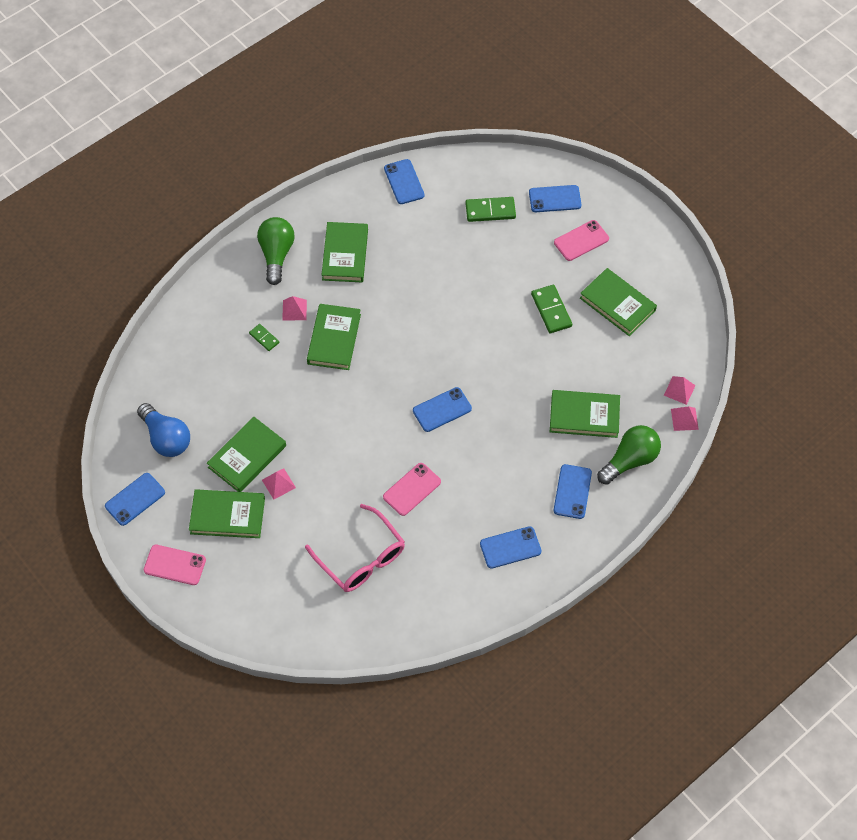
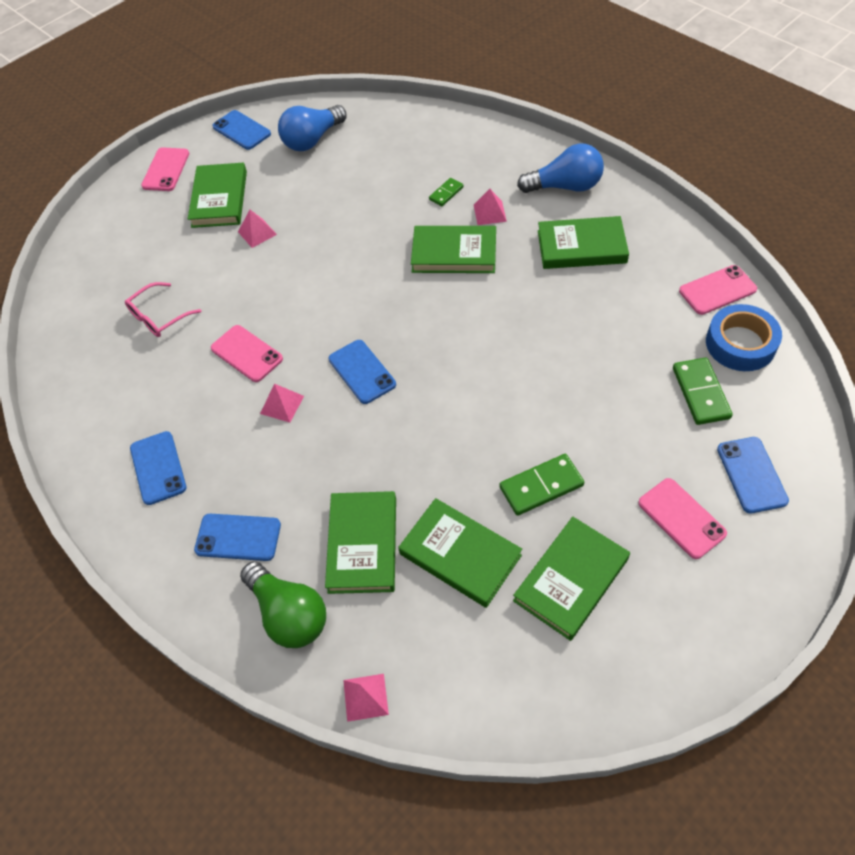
camera: 90 degrees right, 5 degrees down
(247, 456) = (291, 203): green book -> green book (460, 554)
(276, 254) = (565, 186): green light bulb -> blue light bulb
(361, 558) = (159, 317): pink glasses -> pink glasses, size x0.63
(404, 182) = (717, 290): blue phone -> pink phone
(453, 180) = (740, 343): none -> blue tape
(679, 390) = (419, 687): pink pyramid -> pink pyramid (282, 404)

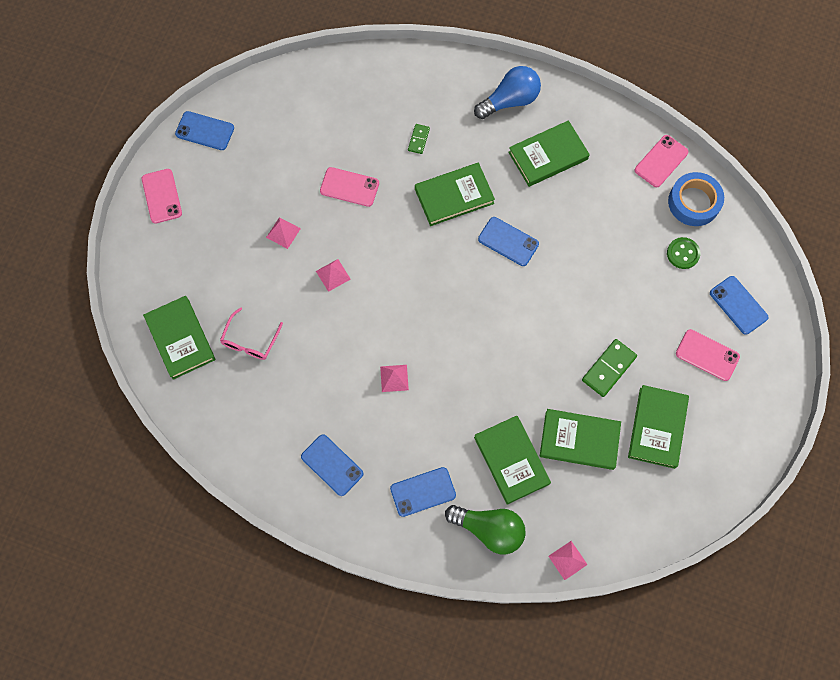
camera: 30 degrees left, 15 degrees up
(219, 199) = (230, 210): green book -> green book (180, 339)
(246, 354) = (341, 346): pink phone -> pink phone (349, 187)
(312, 140) = (275, 121): blue light bulb -> none
(362, 372) = (438, 328): blue phone -> blue phone (508, 242)
(489, 213) = (463, 147): pink pyramid -> pink pyramid (333, 275)
(701, 393) = (683, 253): green domino -> green button

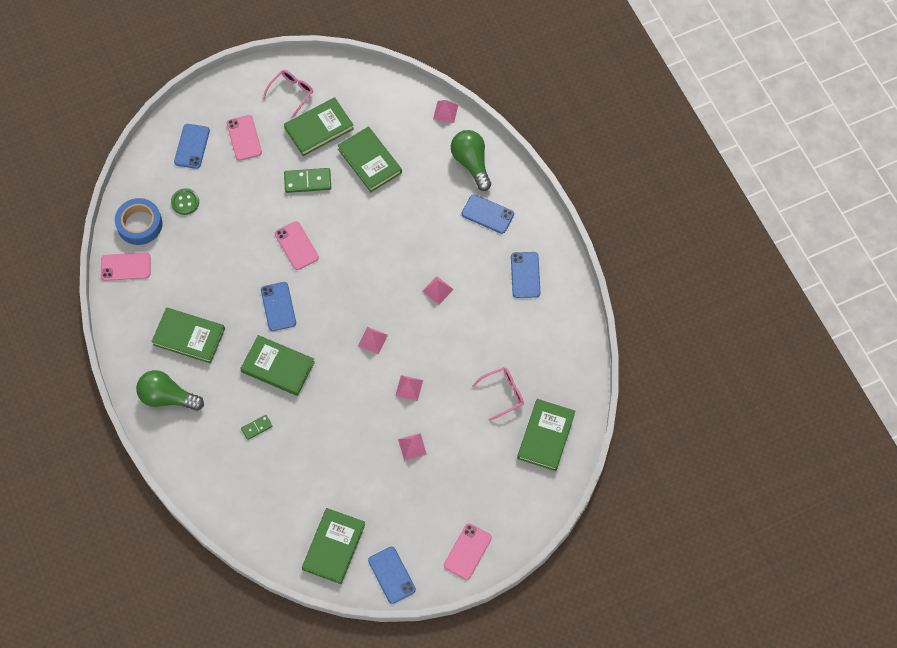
camera: 135 degrees left, 5 degrees down
(349, 187) = (337, 437): pink phone -> pink phone (296, 245)
(403, 285) = (373, 340): none -> pink pyramid
(510, 101) = (167, 397): blue light bulb -> green light bulb
(511, 460) = (419, 185): green book -> green book (334, 547)
(720, 438) = (291, 93): none -> pink glasses

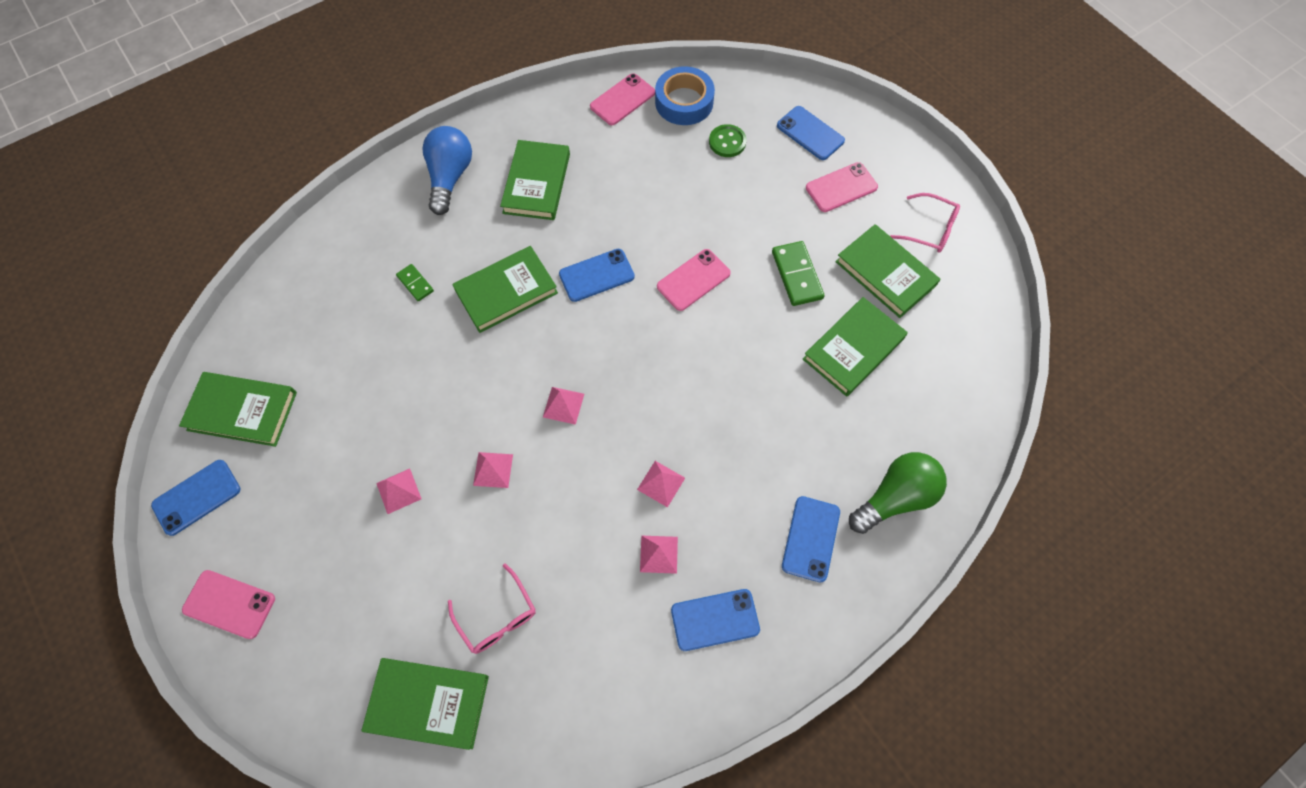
camera: 80 degrees right, 0 degrees up
(125, 266) = (622, 100): pink phone -> pink phone turned 60 degrees clockwise
(167, 397) = (450, 177): green light bulb -> blue light bulb
(192, 146) = (810, 133): blue phone -> blue phone turned 45 degrees clockwise
(278, 367) = (506, 292): green book -> green book turned 45 degrees clockwise
(445, 112) = (973, 442): pink pyramid -> pink pyramid (658, 554)

